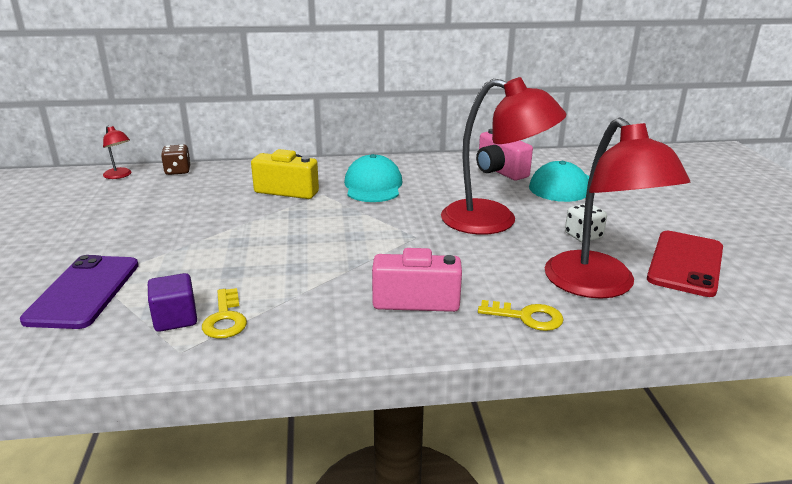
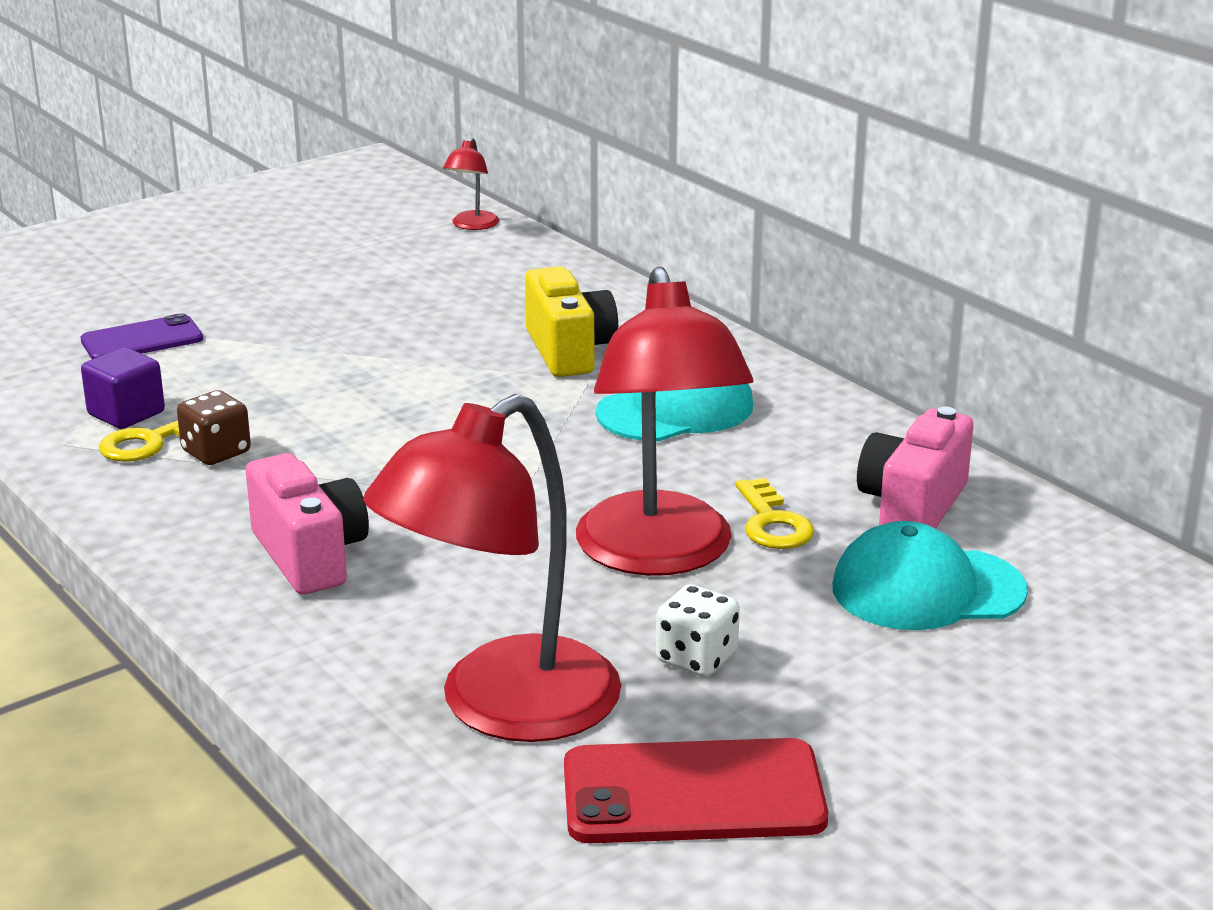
camera: 60 degrees right, 0 degrees up
(84, 291) = (142, 340): purple phone -> purple phone, size x0.65
(178, 171) = (537, 252): brown dice -> brown dice (216, 452)
(527, 317) = (335, 659): yellow key -> yellow key (772, 523)

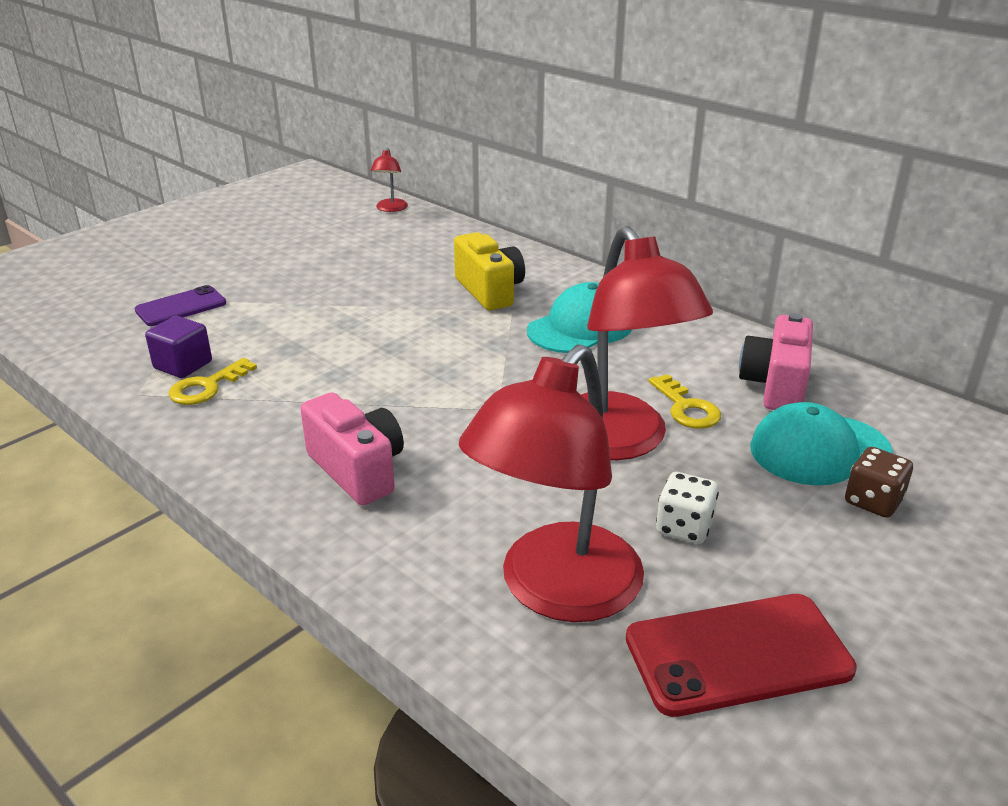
camera: 10 degrees left, 5 degrees up
(216, 452) = (260, 390): brown dice -> brown dice (873, 501)

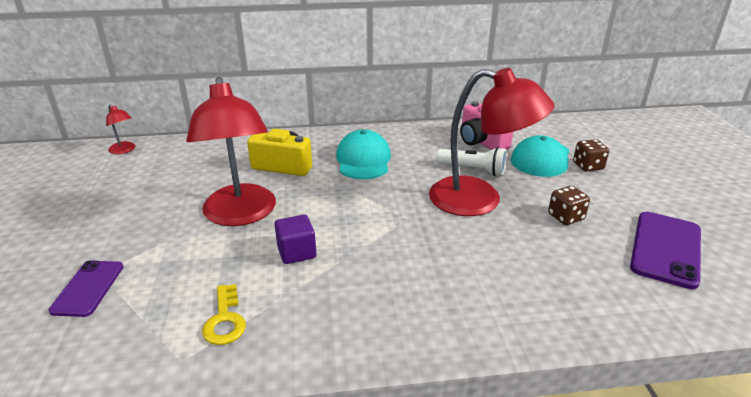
camera: 50 degrees left, 0 degrees up
(183, 365) = (176, 320): purple cube -> purple cube (296, 252)
(358, 470) = (409, 295): pink camera -> none
(556, 591) = (584, 277): red lamp -> red lamp (241, 215)
(684, 527) = (565, 217): white dice -> brown dice
(686, 408) = (472, 170): yellow key -> white flashlight
(738, 654) = (666, 249): red phone -> purple phone

